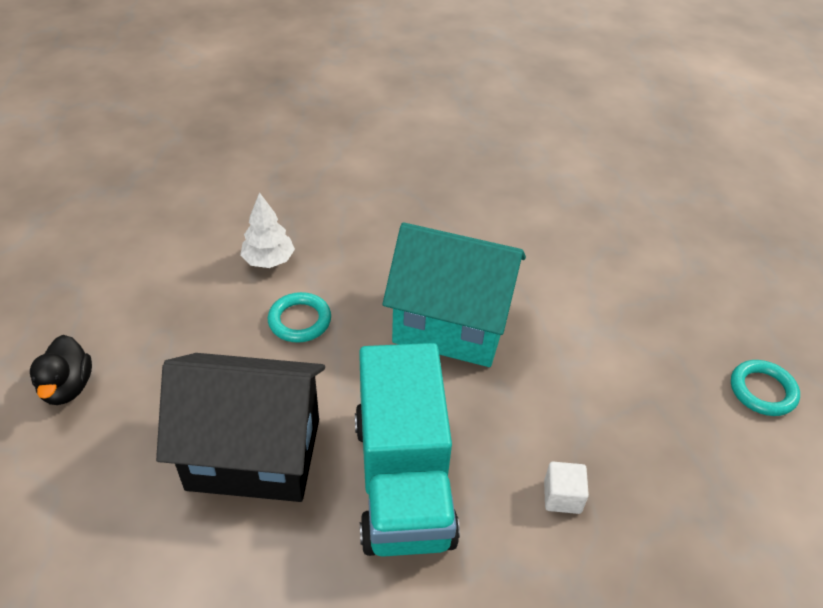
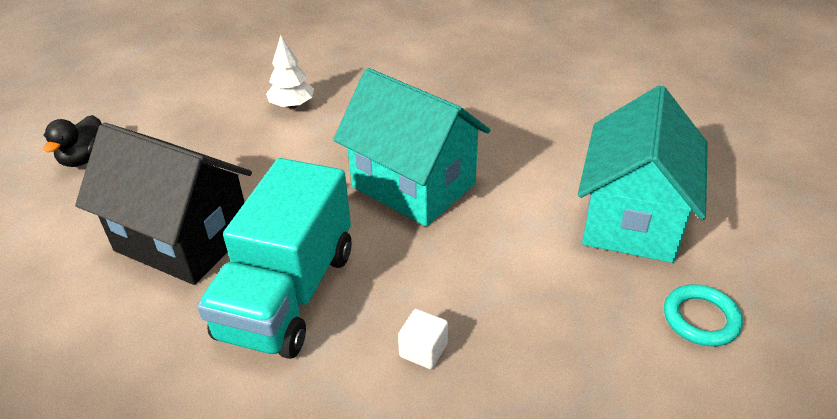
camera: 25 degrees right, 5 degrees down
(299, 321) = (286, 153): turquoise ring -> none
(661, 308) = (631, 219): none -> turquoise house

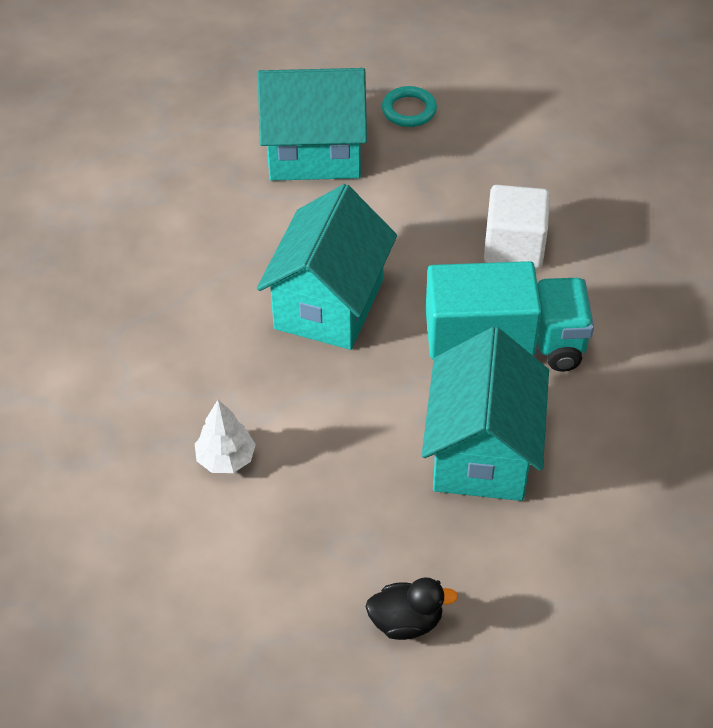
camera: 110 degrees left, 10 degrees up
(183, 239) = (482, 452): black house -> turquoise house
(423, 350) = (514, 246): white cube -> white cube, size x1.98

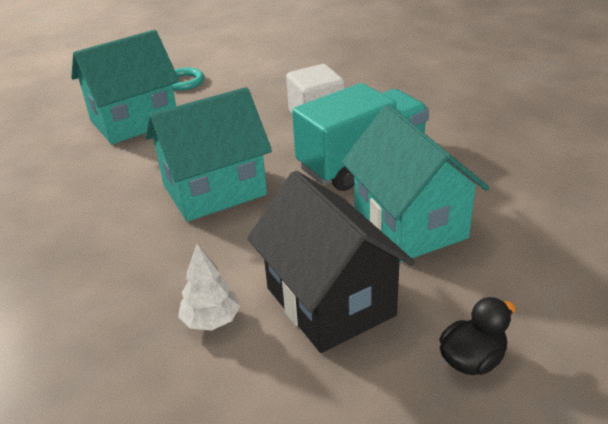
camera: 30 degrees left, 15 degrees down
(329, 304) = (214, 190): turquoise house -> turquoise house turned 75 degrees clockwise
(337, 497) = (330, 301): none -> black house

